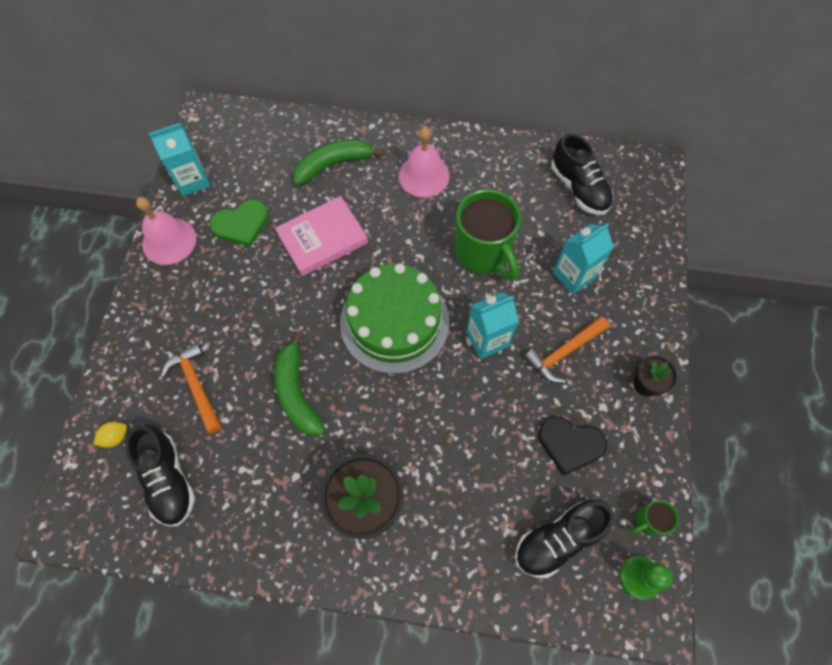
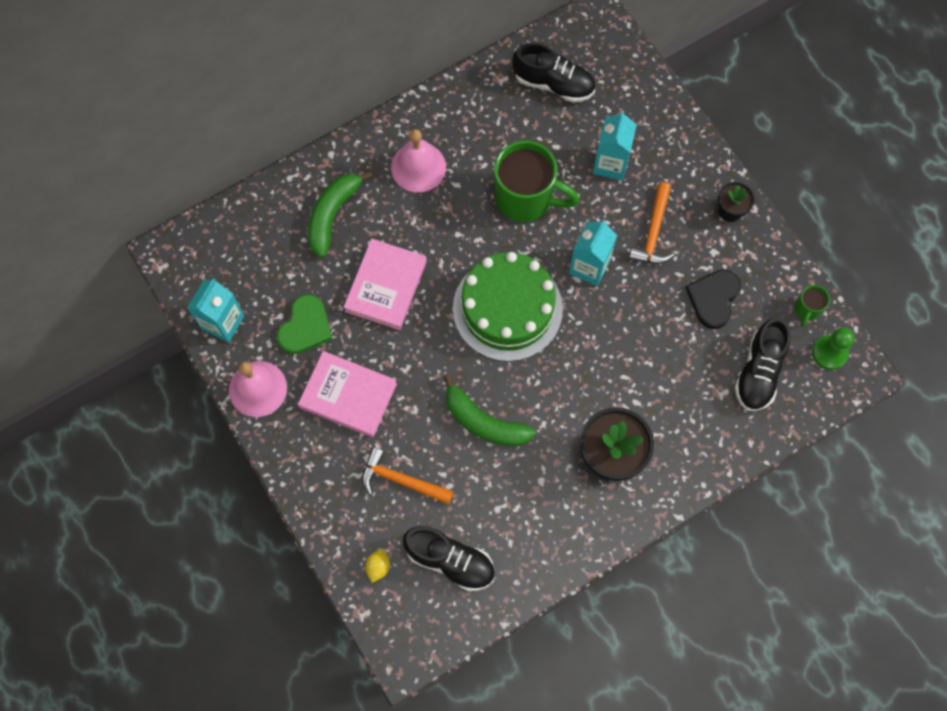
camera: 40 degrees left, 5 degrees up
(221, 294) = (348, 396): none -> pink book
(570, 444) = (713, 298): black heart -> black heart turned 135 degrees clockwise

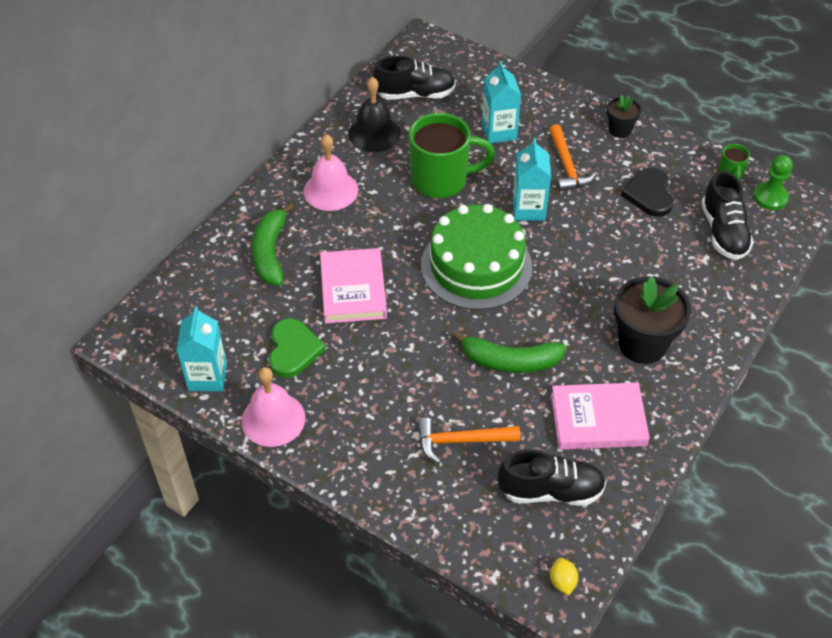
camera: 25 degrees left, 20 degrees down
(348, 396) = (367, 390): pink book -> pink book (598, 419)
(378, 567) = (483, 526): yellow lemon -> yellow lemon (562, 582)
(491, 116) = (374, 133): none -> black bell

